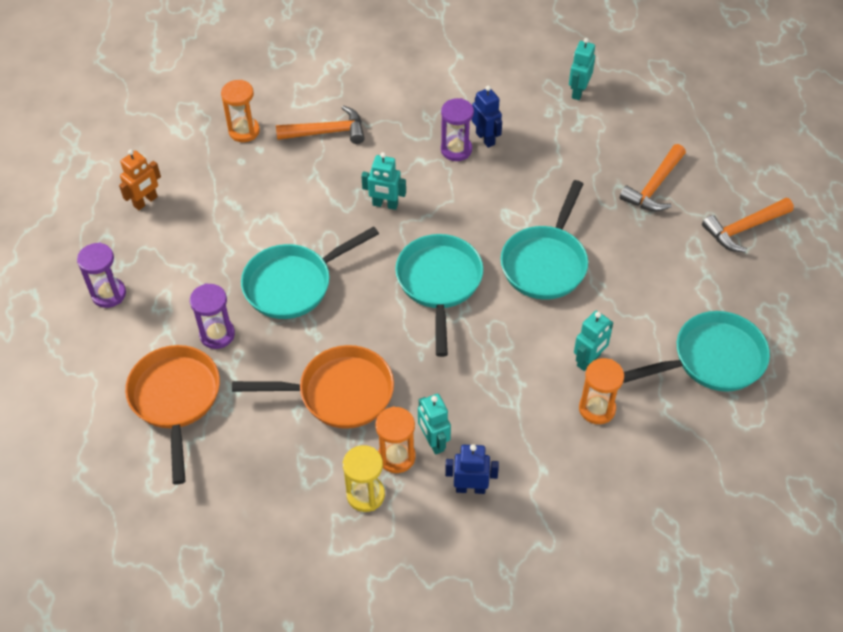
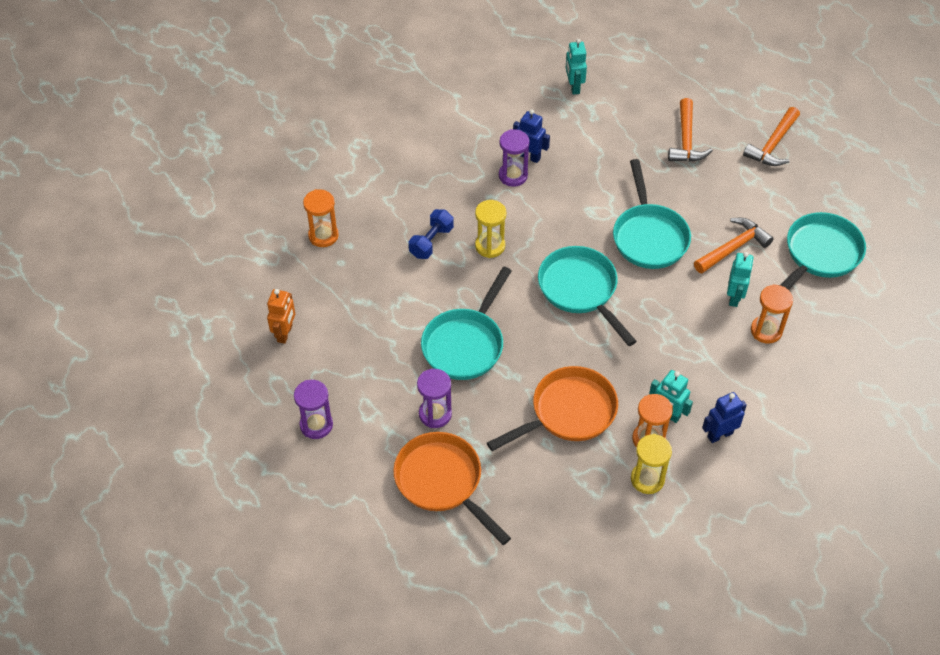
camera: 30 degrees left, 0 degrees up
(327, 132) = (395, 206): orange hammer -> orange hammer (733, 247)
(334, 177) = (431, 242): none -> blue dumbbell
(385, 205) = (490, 246): turquoise robot -> yellow hourglass

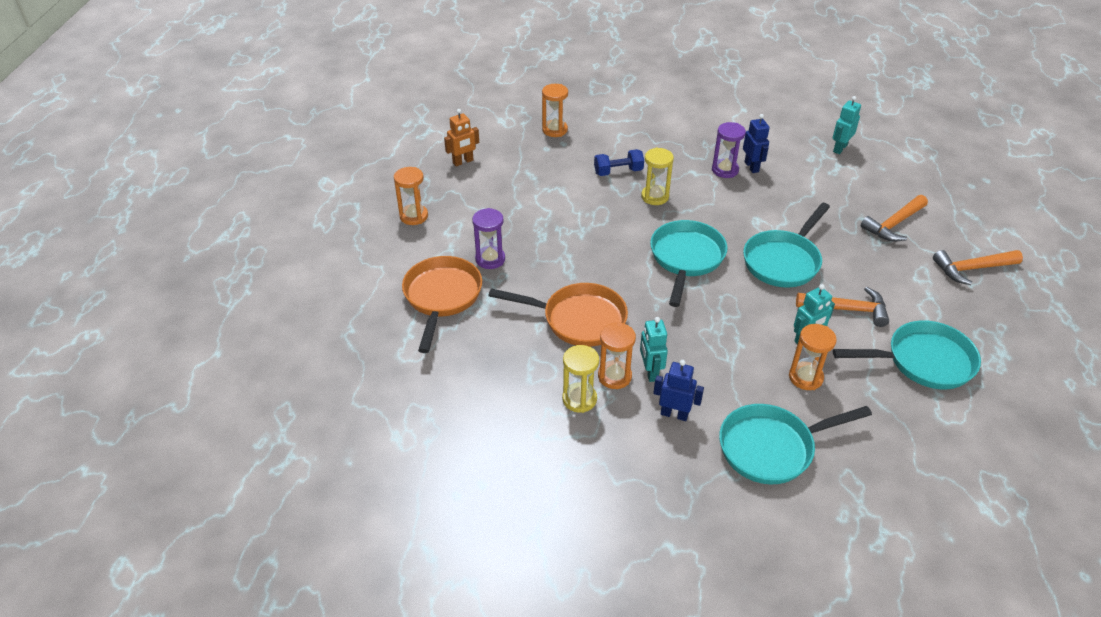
camera: 45 degrees right, 10 degrees down
(316, 425) = (414, 216): purple hourglass -> orange hourglass
(465, 344) = (563, 236): turquoise pan -> turquoise pan (771, 448)

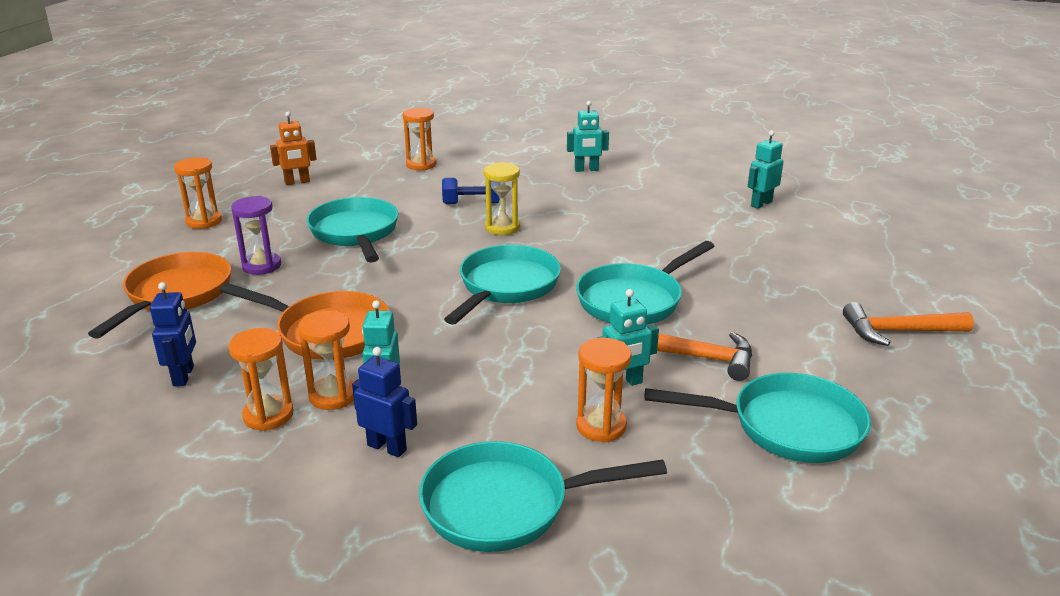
camera: 10 degrees right, 15 degrees down
(543, 215) = (355, 233): none -> turquoise pan
(579, 399) = (268, 415): yellow hourglass -> orange hourglass
(691, 122) = (586, 170): none -> turquoise robot
(725, 170) = (604, 211): purple hourglass -> none
(751, 167) = (639, 211): blue robot -> blue robot (184, 376)
(894, 224) = (803, 278): orange hammer -> none

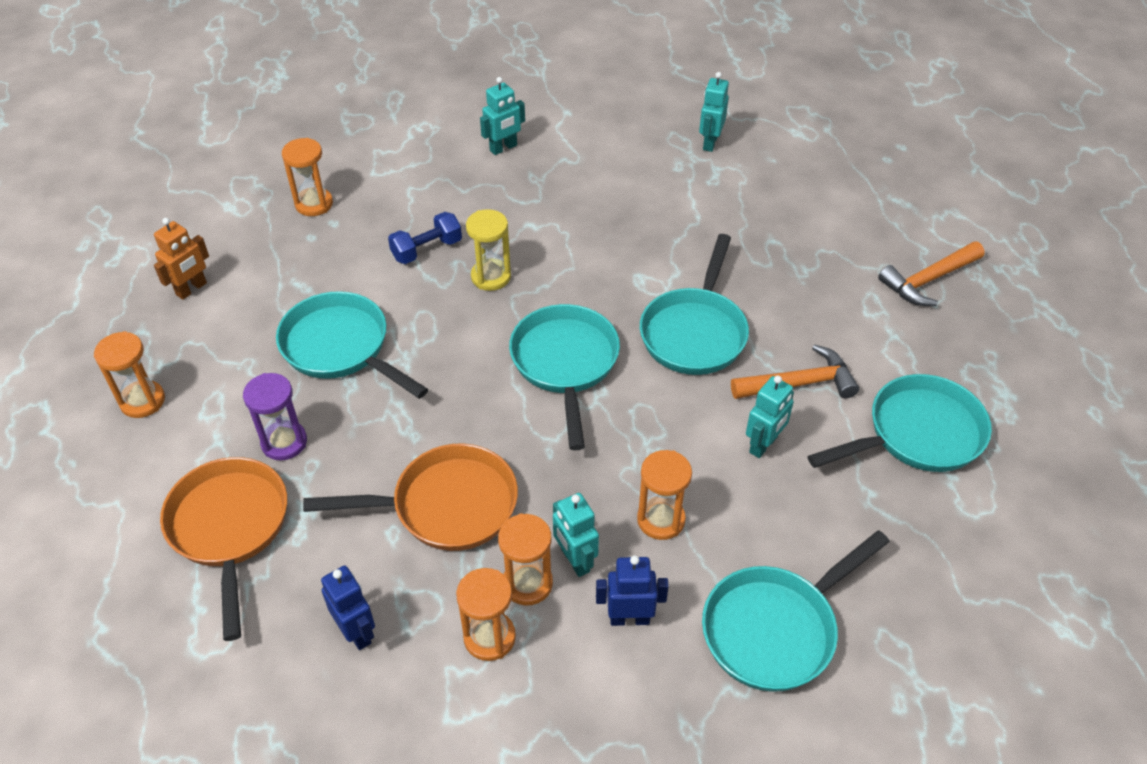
camera: 30 degrees left, 20 degrees up
(601, 426) = (782, 504): orange hourglass -> orange hourglass (661, 520)

